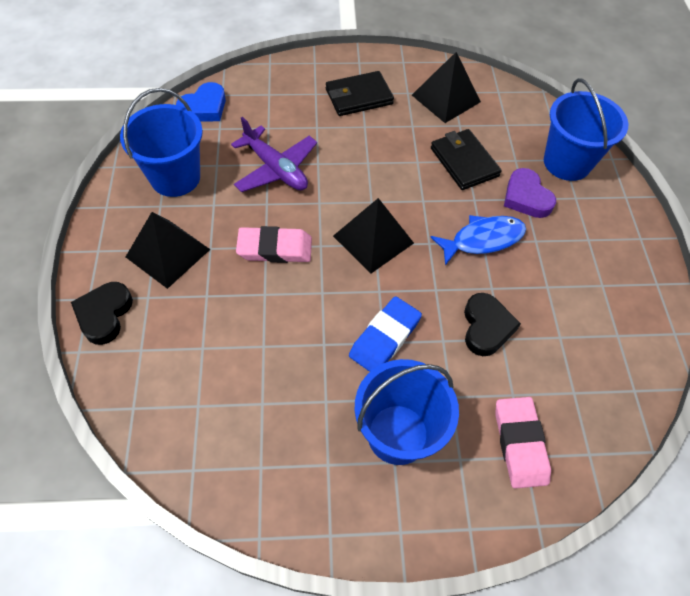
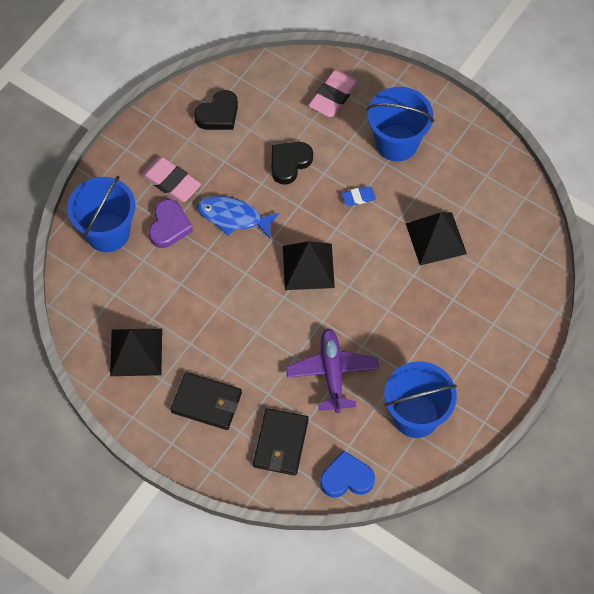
camera: 140 degrees left, 5 degrees up
(104, 314) = (529, 328): black heart -> black heart (218, 114)
(168, 253) = (460, 350): black pyramid -> black pyramid (436, 238)
(275, 248) = (382, 304): pink eraser -> pink eraser (171, 182)
(385, 338) = (358, 197): blue eraser -> blue eraser, size x0.55
(464, 162) = (183, 284): black wallet -> black wallet (281, 443)

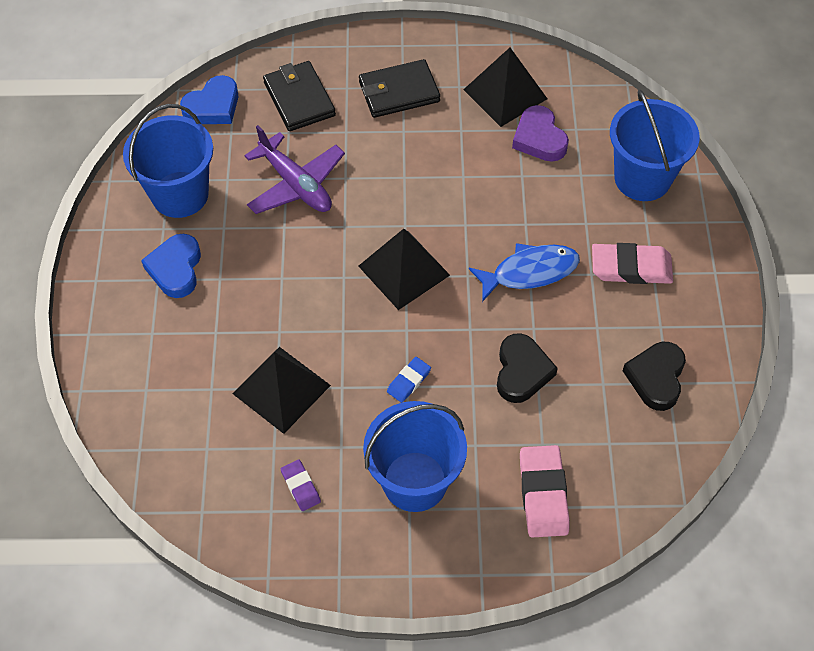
camera: 145 degrees right, 5 degrees down
(169, 226) = (587, 221): purple heart -> purple heart (539, 138)
(452, 359) = (175, 269): none -> blue heart
(461, 177) = (301, 487): none -> purple eraser

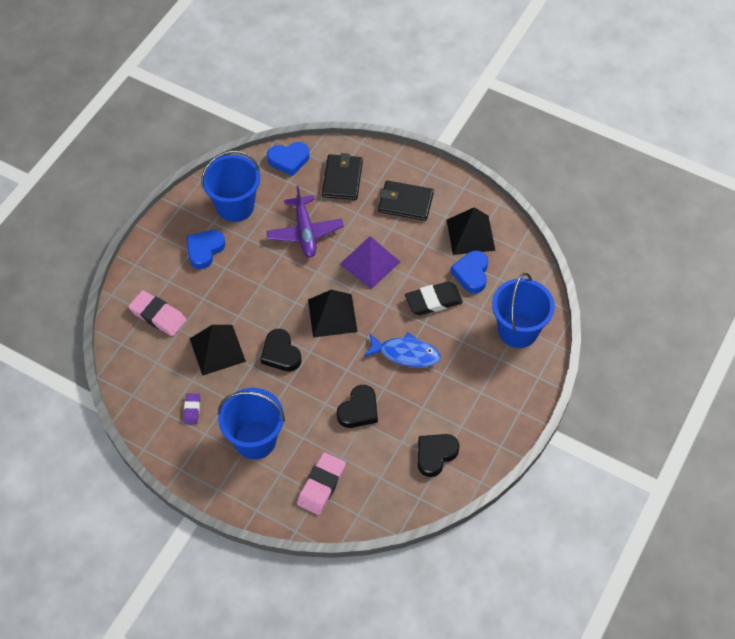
camera: 30 degrees right, 0 degrees up
(370, 351) = (280, 353): none -> black heart
(405, 183) = (370, 263): none -> purple pyramid
(409, 381) = (290, 382): blue eraser -> none
(517, 192) = (433, 301): none -> black eraser
(539, 138) = (471, 273): purple heart -> blue heart
(631, 267) = (469, 382): pink eraser -> pink eraser (158, 315)

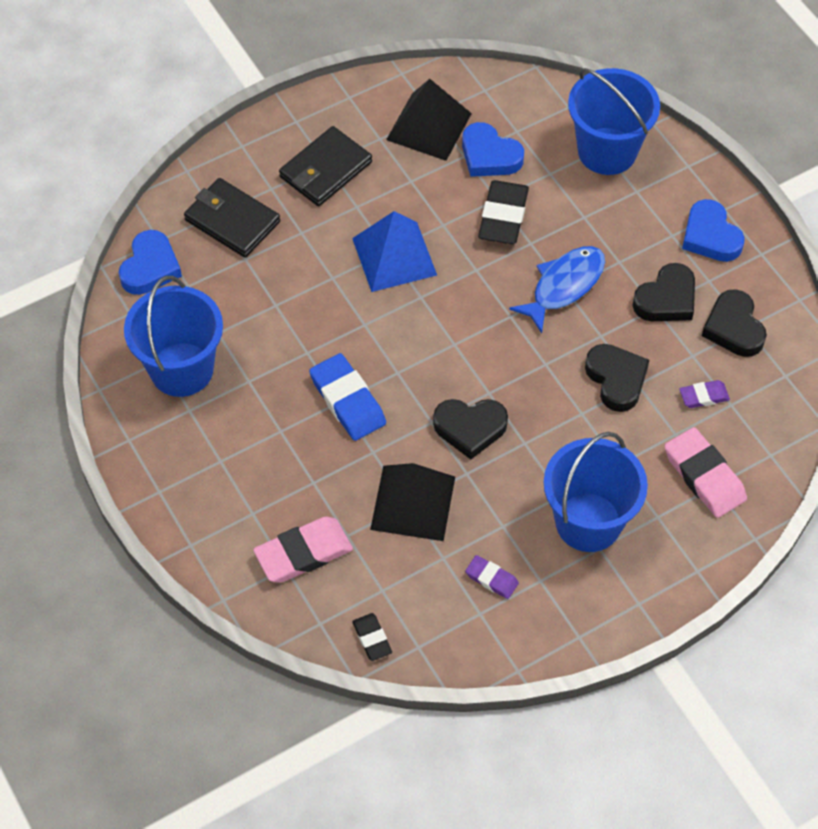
camera: 60 degrees left, 0 degrees up
(125, 371) = (372, 638): none -> black eraser
(204, 250) = (231, 442): blue heart -> blue heart (710, 236)
(262, 288) = (347, 400): none -> blue eraser
(305, 232) = (289, 306): purple plane -> none
(332, 315) = (449, 339): black pyramid -> none
(370, 263) = (394, 256): purple pyramid -> blue pyramid
(376, 460) = (703, 396): none -> purple eraser
(432, 410) = (666, 299): none -> black heart

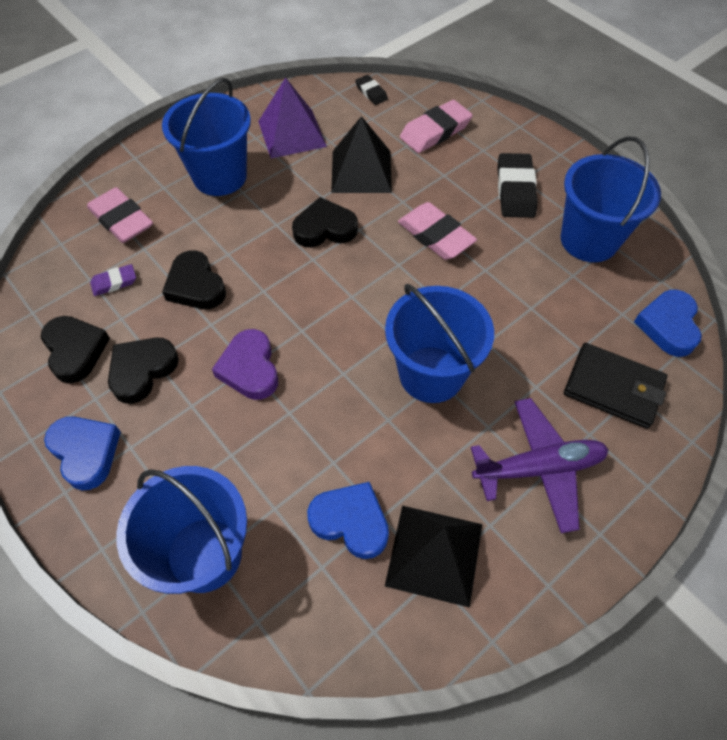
camera: 170 degrees right, 0 degrees up
(325, 170) = (538, 468): black wallet -> purple plane
(347, 400) = (435, 235): blue eraser -> pink eraser
(394, 256) = (431, 374): blue pyramid -> blue bucket
(491, 579) = (292, 133): purple eraser -> purple pyramid
(503, 216) = (323, 440): black eraser -> black eraser (515, 190)
(564, 286) = (250, 368): blue fish -> purple heart

